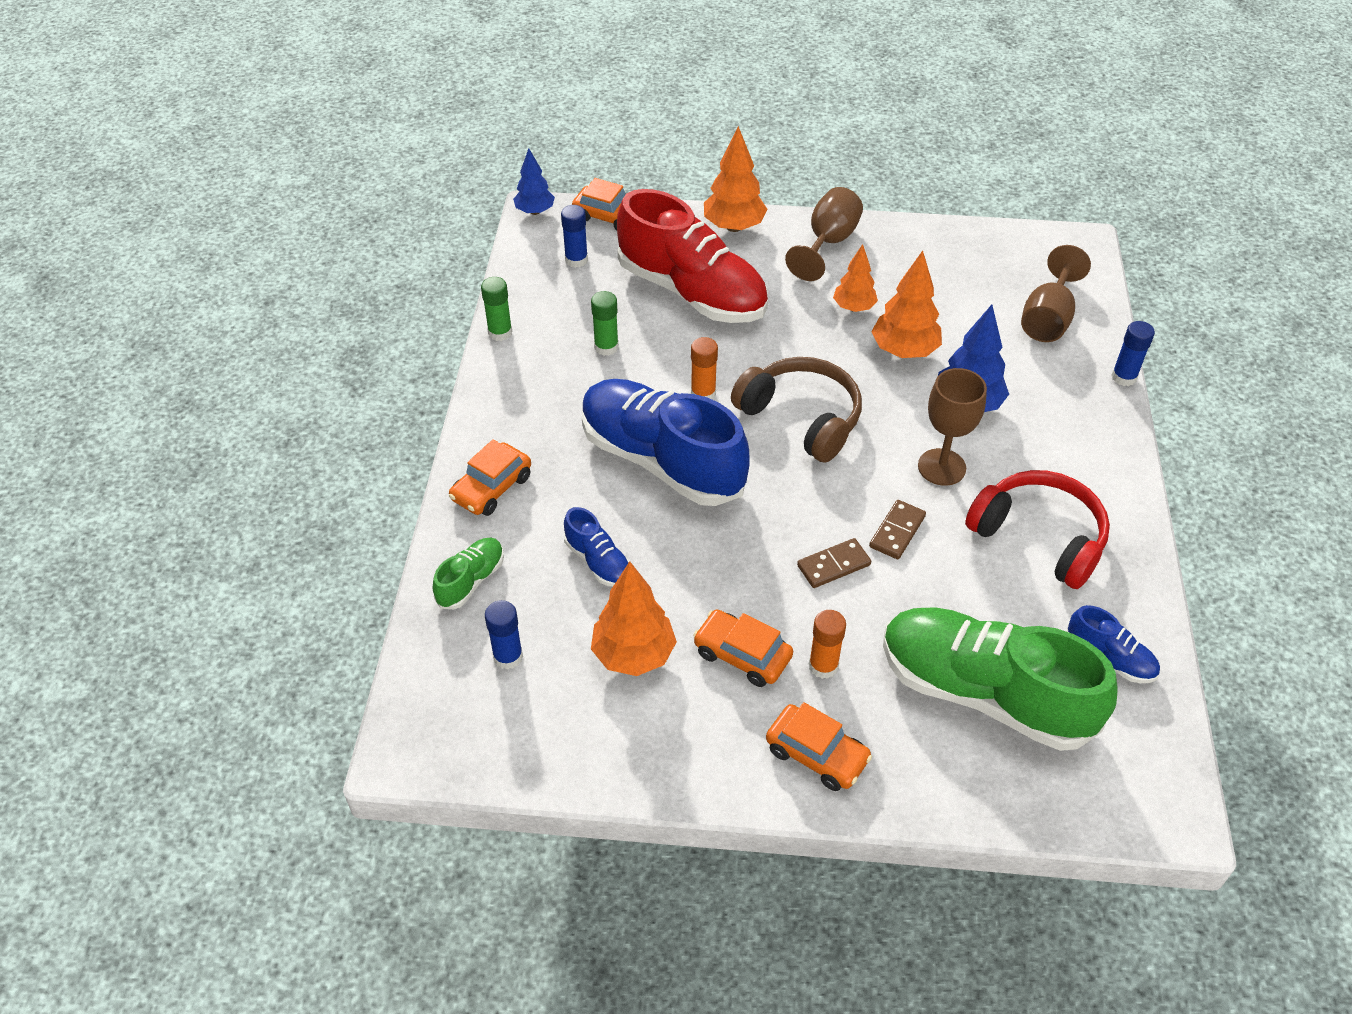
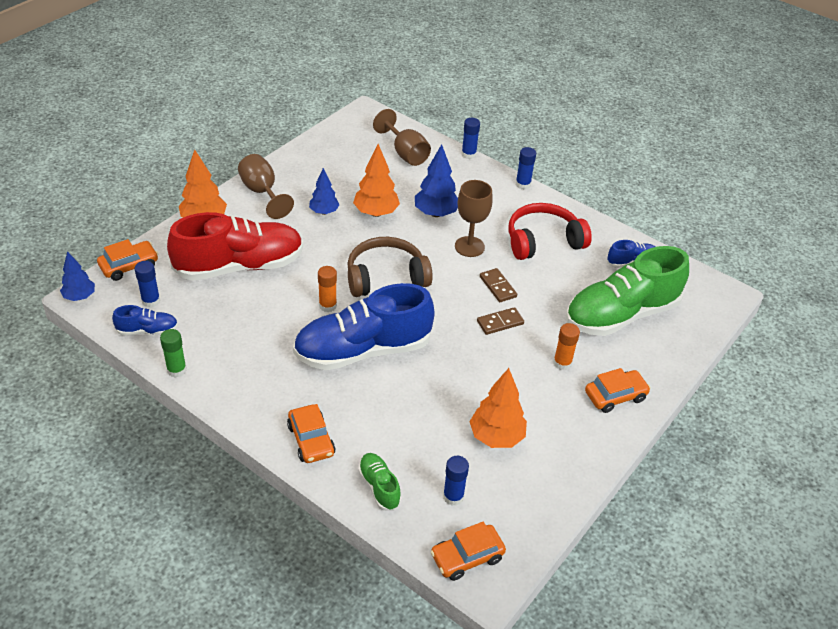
camera: 60 degrees left, 5 degrees down
(598, 561) = (415, 418): blue shoe -> blue shoe (147, 330)
(606, 347) = (245, 327): green glue stick -> none
(742, 655) = (531, 391): orange car -> orange car (467, 557)
(833, 565) = (500, 322): brown domino -> brown domino turned 60 degrees clockwise
(853, 307) = (324, 212): orange tree -> blue tree
(1132, 461) = (523, 184): none -> blue glue stick

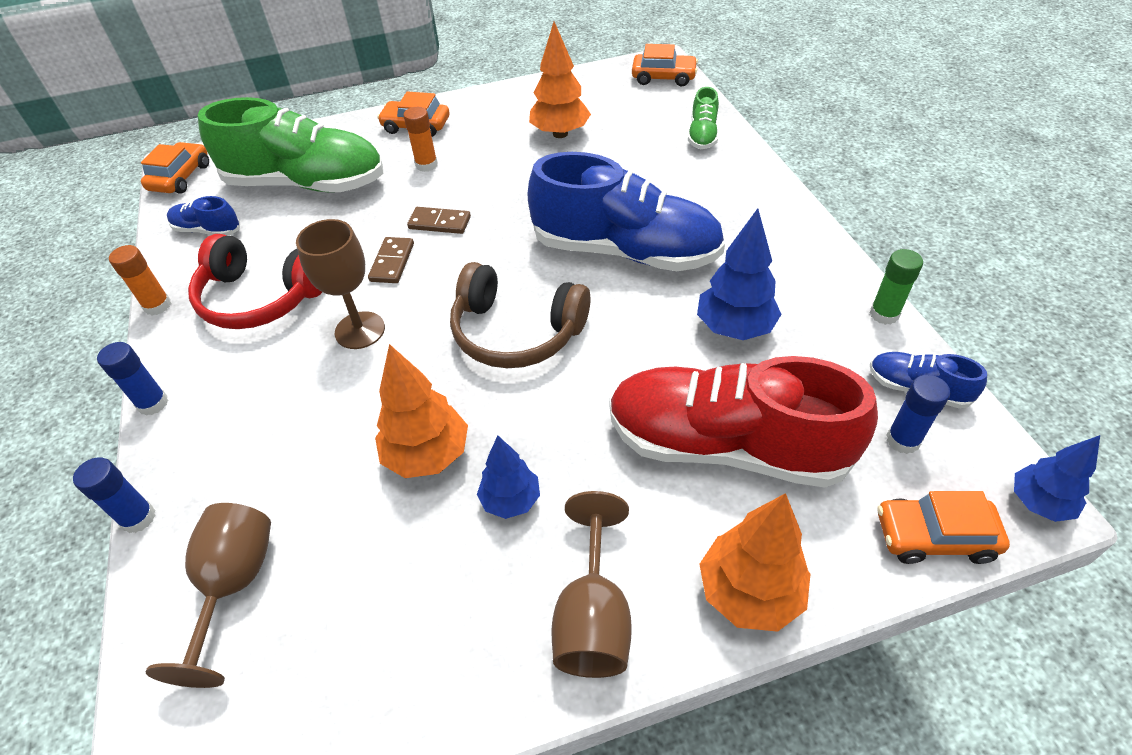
camera: 140 degrees left, 5 degrees up
(311, 440) = (746, 188): orange car -> orange car (180, 177)
(327, 306) = (628, 323): orange glue stick -> orange glue stick (157, 306)
(435, 213) = (340, 409): blue tree -> blue tree (734, 328)
(453, 496) = (641, 110): blue glue stick -> none

